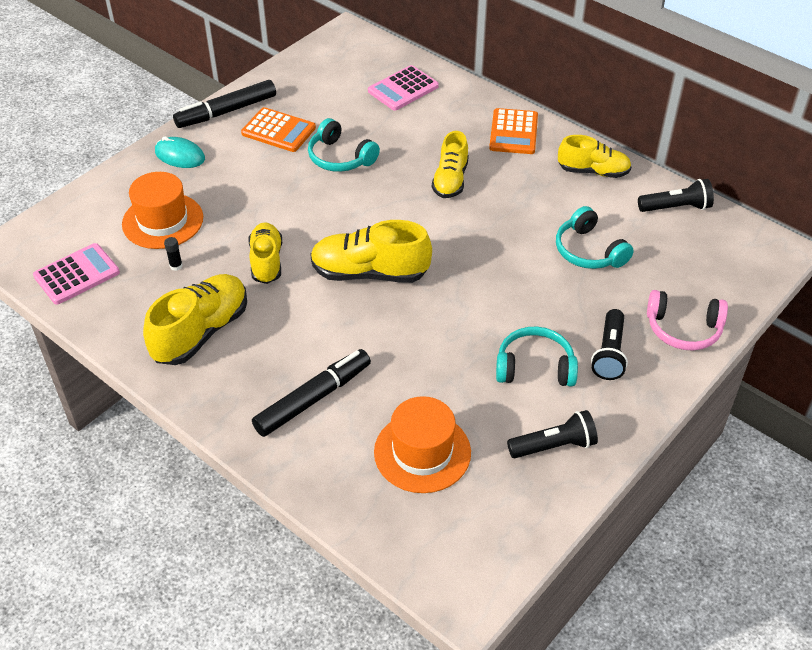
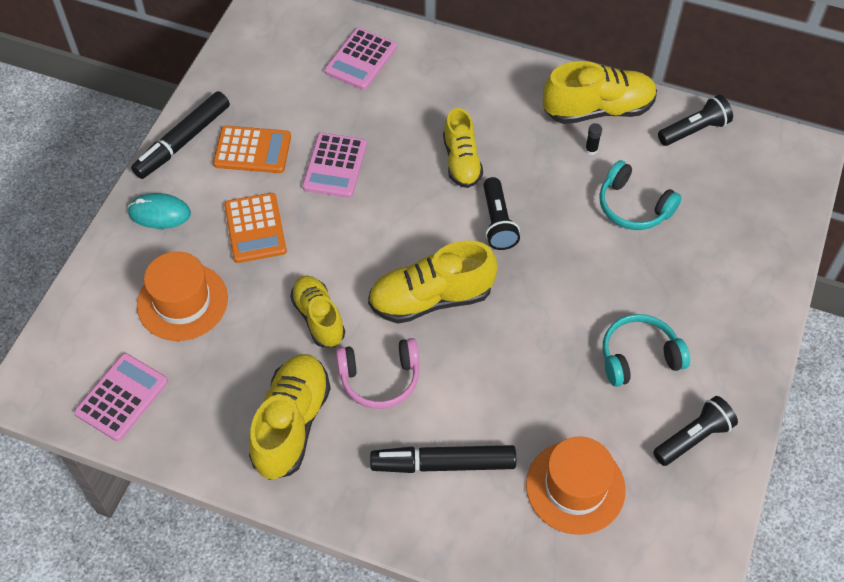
camera: 20 degrees left, 10 degrees up
(176, 266) = (225, 353): black glue stick -> black glue stick (591, 150)
(313, 399) = (443, 463): black marker -> black marker turned 120 degrees counterclockwise
(340, 157) = (335, 166): turquoise headphones -> pink calculator
(513, 132) = (499, 83): orange calculator -> orange calculator (255, 228)
(593, 171) = (598, 110): yellow shoe -> yellow shoe, size x1.50
(609, 354) = (701, 319): black flashlight -> black flashlight (498, 222)
(683, 329) = (757, 269): pink headphones -> pink headphones (380, 378)

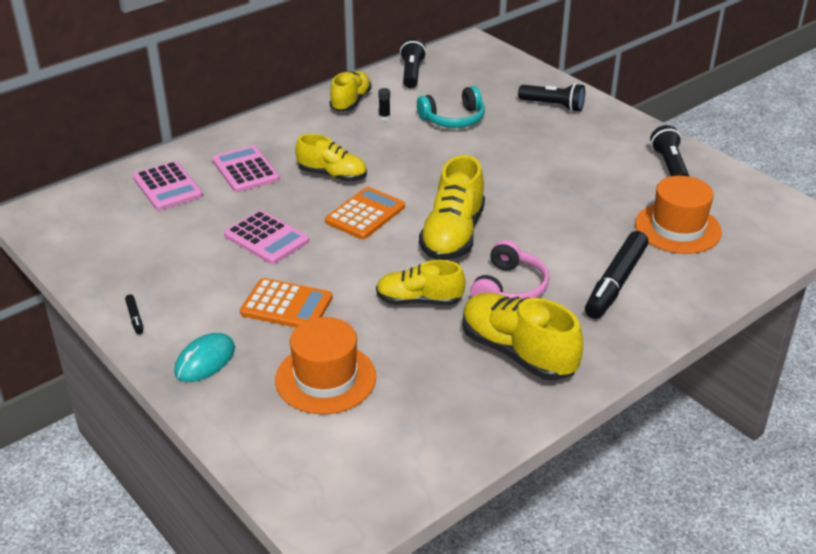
camera: 60 degrees left, 20 degrees down
(122, 397) = (402, 456): pink calculator -> pink calculator (245, 170)
(183, 141) = (135, 318): black marker -> black marker, size x0.41
(252, 150) = (196, 278): orange calculator -> orange calculator (365, 214)
(498, 222) = (409, 179): black flashlight -> black flashlight (553, 106)
(598, 110) = (351, 102): yellow shoe -> yellow shoe, size x0.67
(639, 357) = (585, 163): turquoise headphones -> none

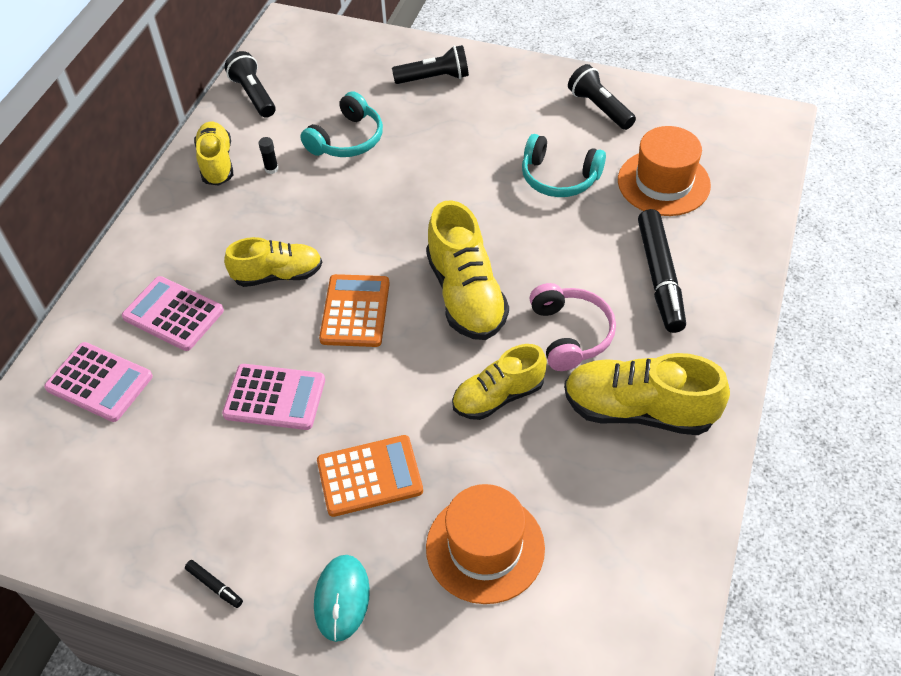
camera: 30 degrees left, 15 degrees up
(593, 195) = (559, 177): none -> turquoise headphones

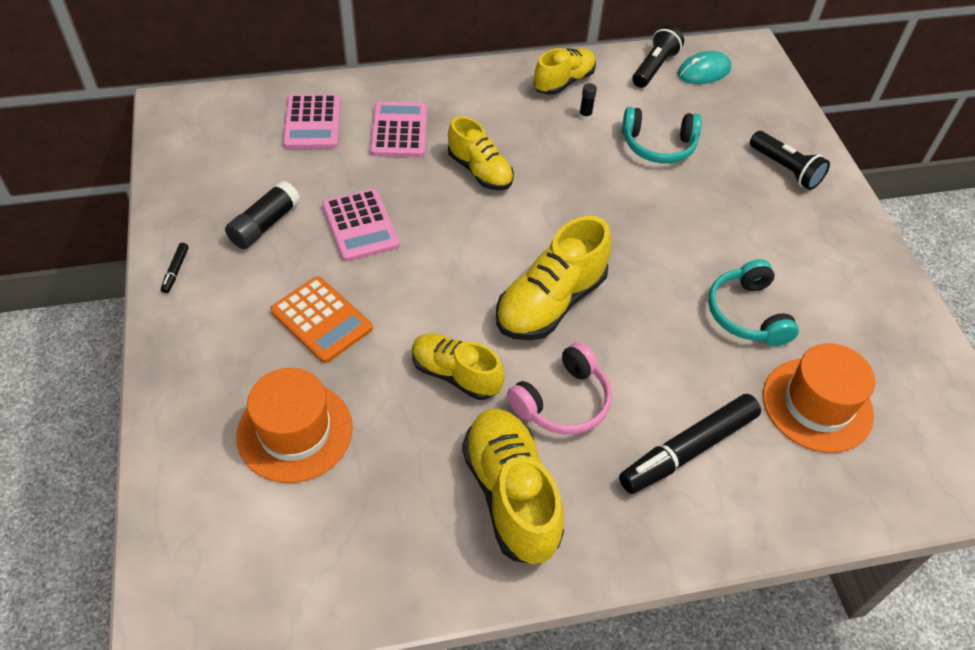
camera: 55 degrees right, 0 degrees up
(211, 479) = (265, 224): none -> black glue stick
(342, 598) = (200, 353): turquoise mouse -> turquoise mouse (704, 71)
(355, 311) = (478, 236): orange calculator -> none
(599, 108) = (869, 309): black flashlight -> none

